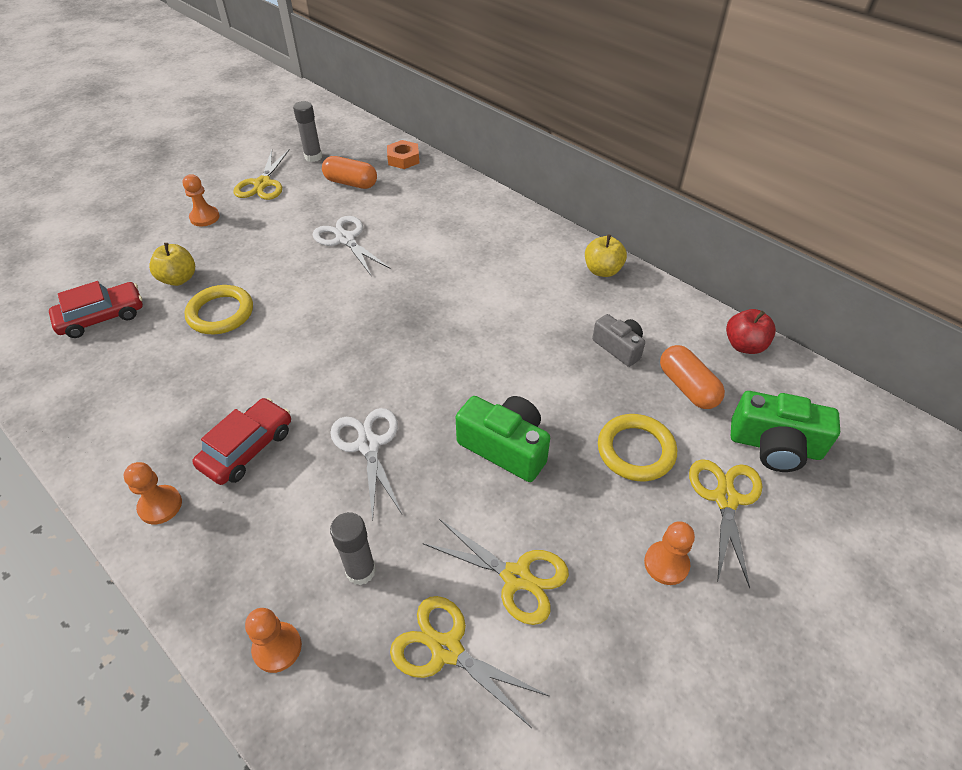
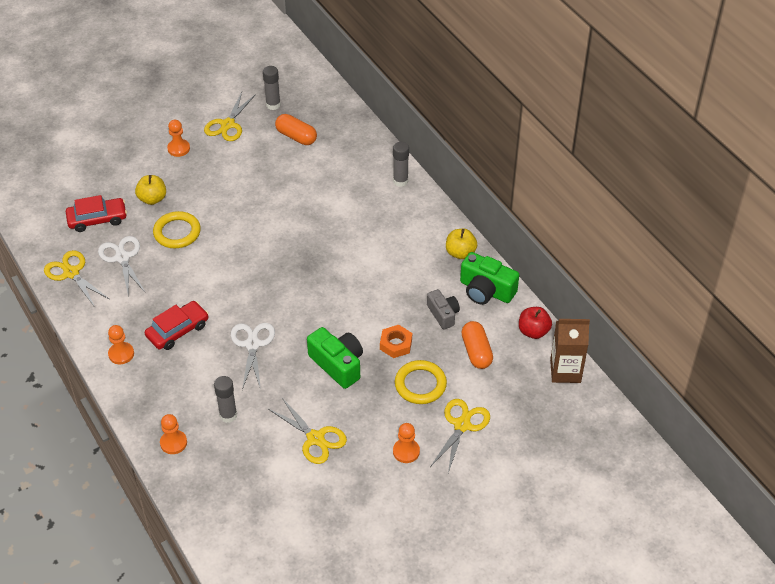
camera: 15 degrees right, 0 degrees up
(345, 239) = (278, 188): white scissors -> white scissors (122, 258)
(403, 159) = (345, 120): orange nut -> orange nut (396, 344)
(446, 649) = (263, 464): yellow scissors -> yellow scissors (71, 273)
(493, 207) = (400, 181): none -> grey glue stick
(775, 446) = (513, 401): green camera -> green camera (486, 290)
(816, 388) = (565, 371): none -> brown carton

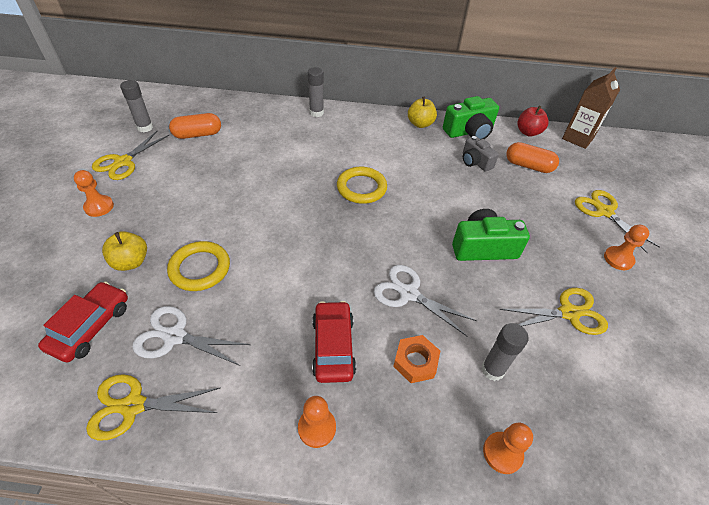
camera: 55 degrees left, 0 degrees up
(228, 125) = (123, 162): yellow scissors -> yellow scissors turned 60 degrees clockwise
(396, 344) = (487, 201): orange nut -> orange nut (415, 361)
(420, 384) = (543, 211): yellow ring -> yellow ring (361, 188)
(443, 314) = (475, 162): grey camera -> grey camera turned 135 degrees counterclockwise

